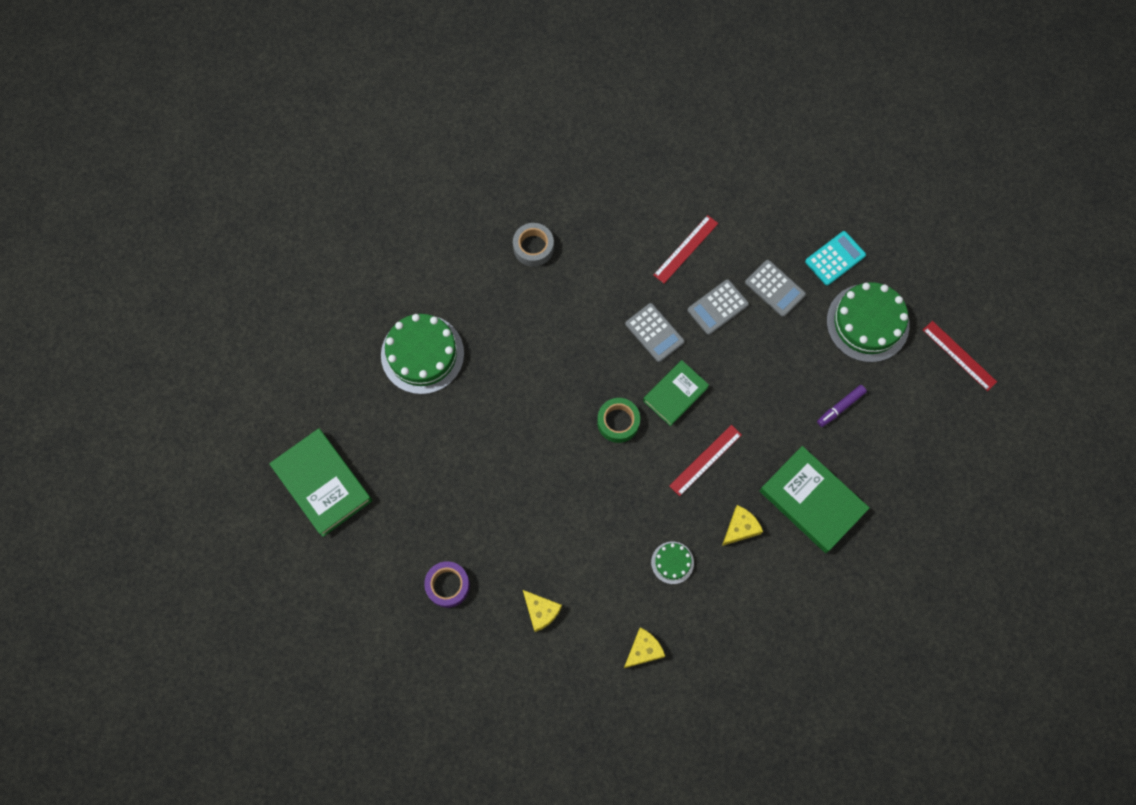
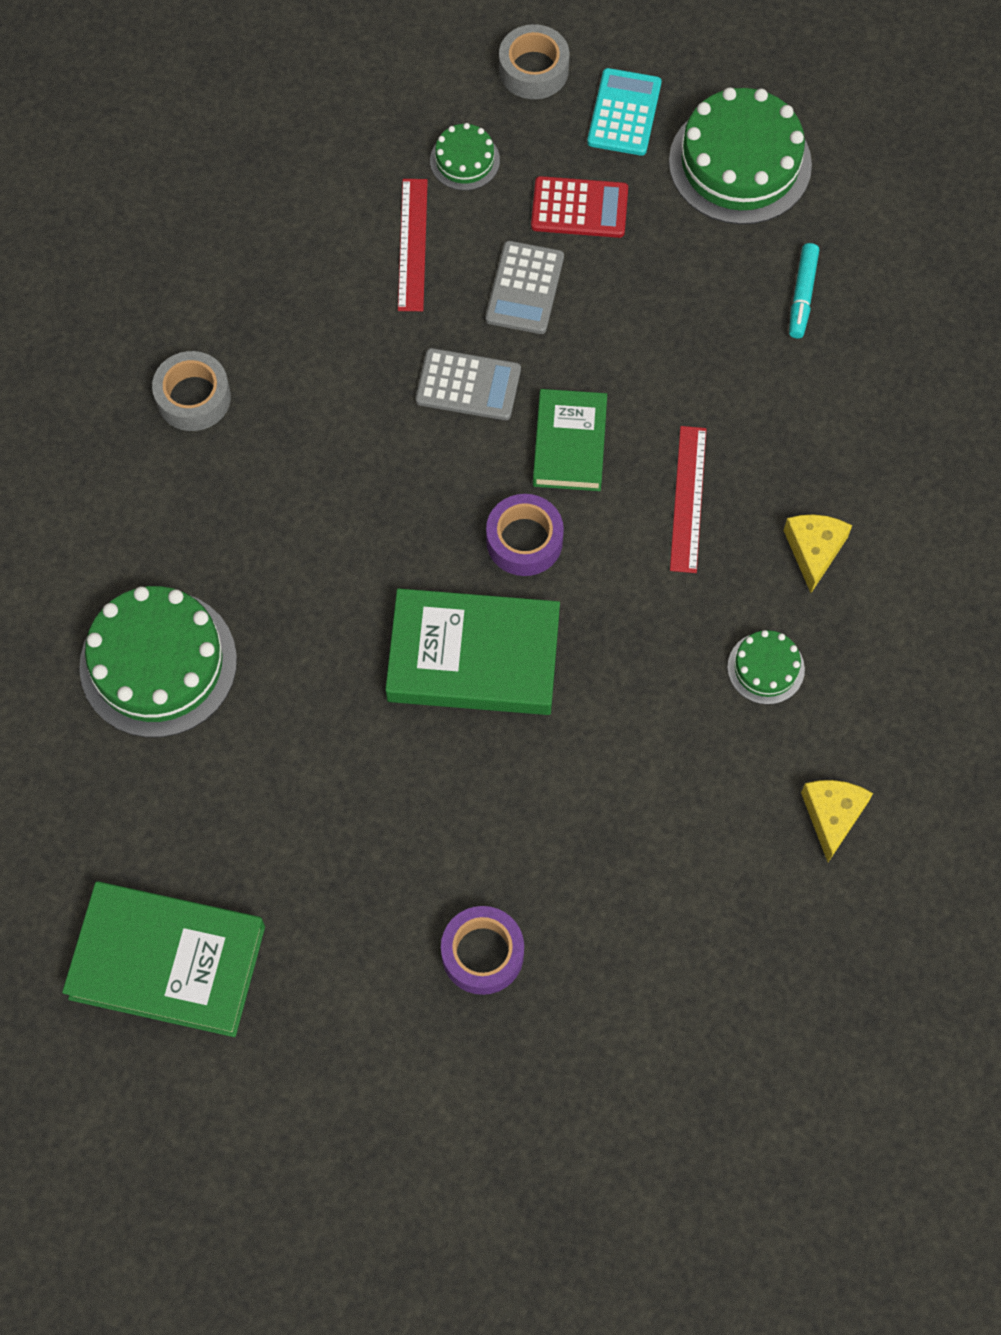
camera: 40 degrees left, 5 degrees down
(541, 611) = (646, 880): yellow cheese -> none
(618, 422) = (524, 540): green tape -> purple tape
(742, 227) = (464, 160): none -> green cake
(775, 288) = (579, 208): grey calculator -> red calculator
(811, 206) = (533, 70): none -> grey tape
(812, 501) = (874, 443): green book -> green book (473, 657)
(840, 407) = (802, 295): purple marker -> turquoise marker
(959, 356) = (892, 119): red ruler -> none

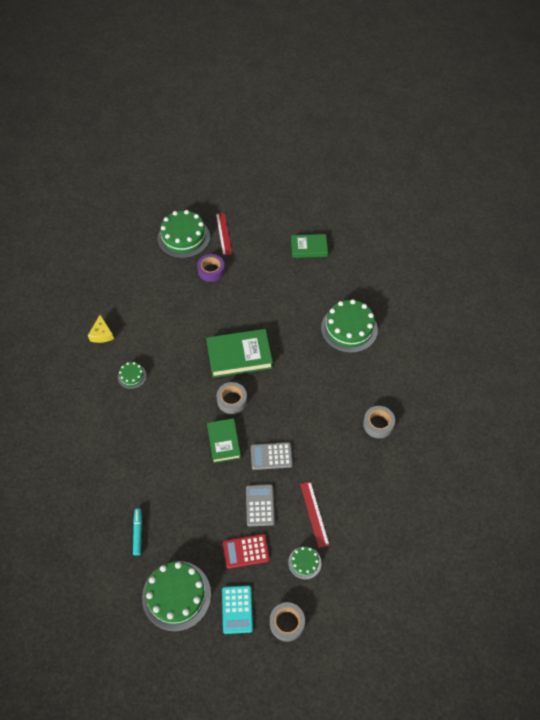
camera: 165 degrees right, 10 degrees down
(167, 962) = (309, 248): green book -> green book, size x0.64
(524, 540) = (232, 400): purple tape -> grey tape
(538, 1106) = (183, 237): none -> green cake
(688, 499) = (172, 431): red ruler -> red ruler (223, 233)
(814, 550) = (119, 423): yellow cheese -> none

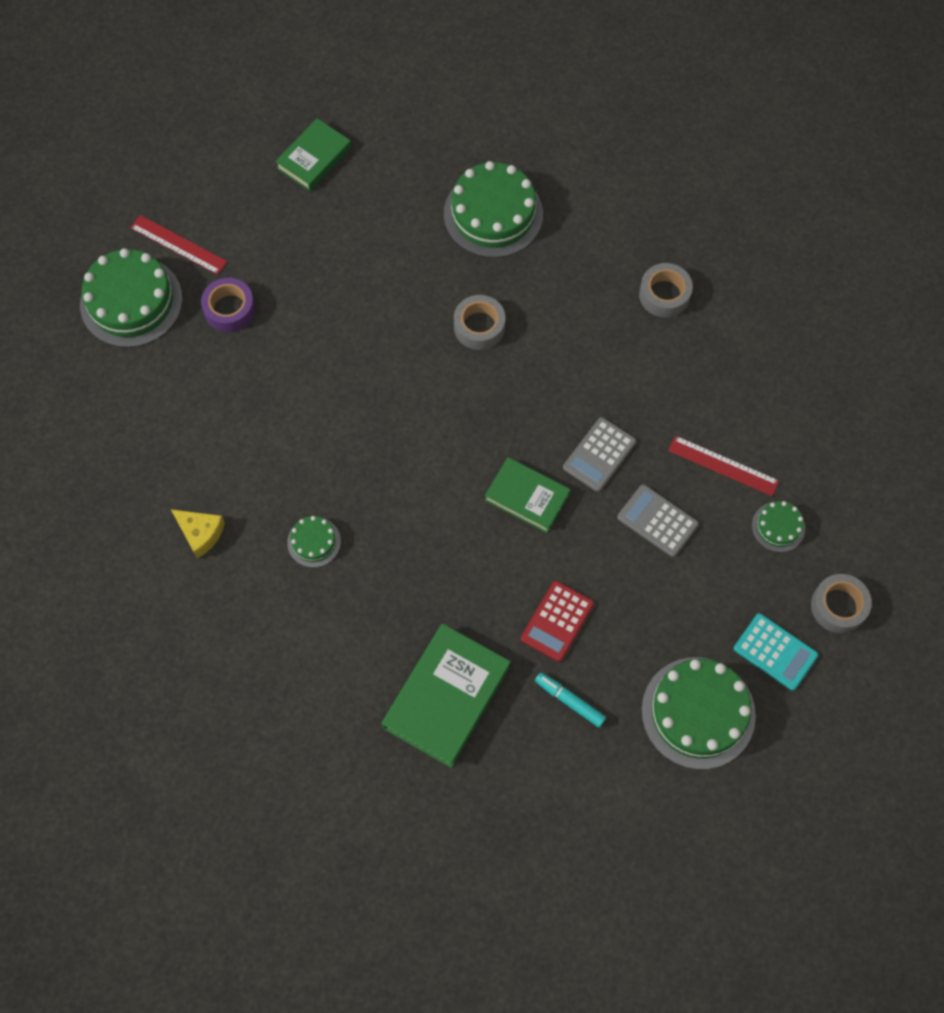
camera: 50 degrees left, 10 degrees up
(232, 400) = (472, 440): grey tape -> grey tape (479, 327)
(239, 355) = (409, 379): green book -> green book (446, 697)
(246, 551) = (706, 584): red calculator -> red calculator (557, 621)

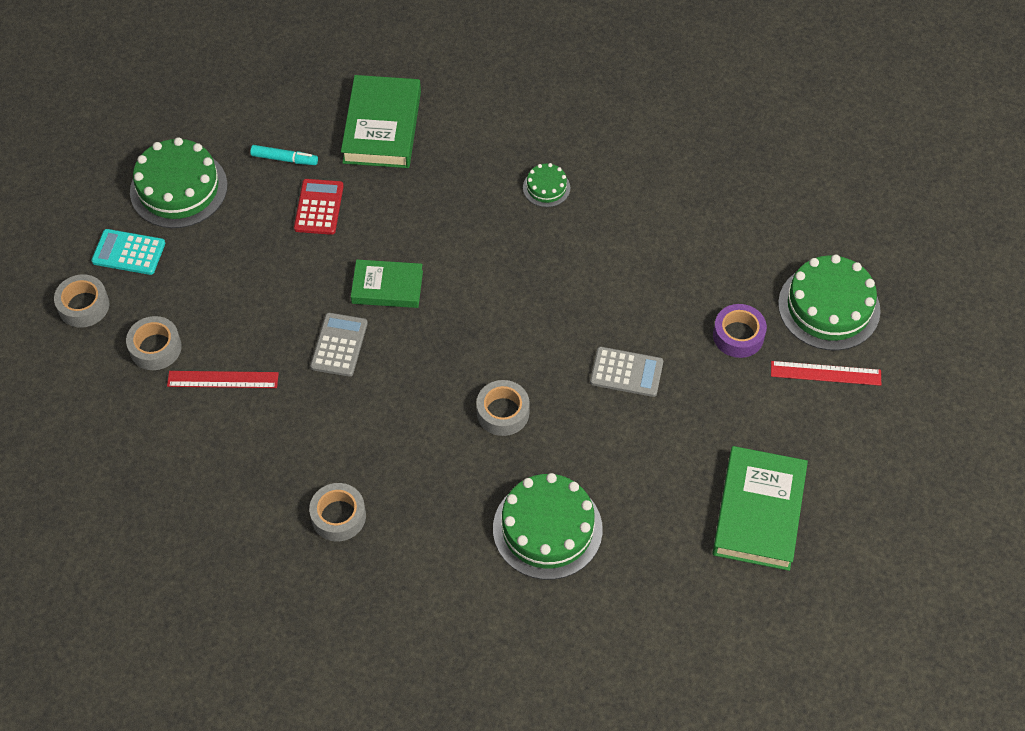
camera: 155 degrees right, 10 degrees down
(200, 534) = (640, 159): yellow cheese -> none
(314, 158) = (758, 512): green book -> green book, size x1.57
(657, 521) = (265, 312): grey calculator -> grey calculator (626, 372)
(778, 527) = (155, 348): green cake -> grey tape

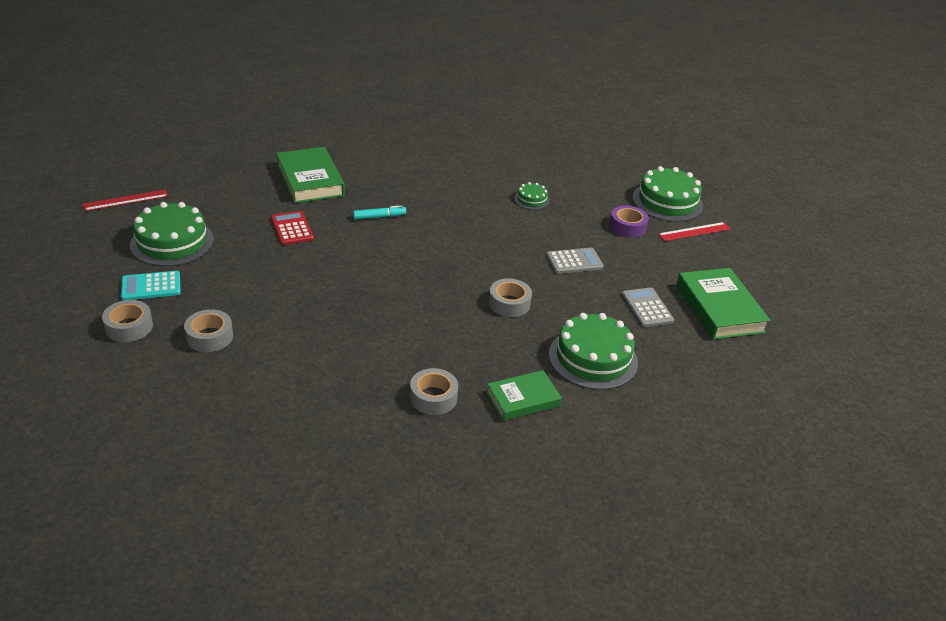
camera: 30 degrees left, 20 degrees down
(223, 379) = (280, 341): red ruler -> red ruler (126, 200)
(284, 159) = (248, 210): turquoise marker -> turquoise marker (379, 217)
(339, 345) = (360, 298): grey calculator -> grey calculator (647, 308)
(387, 287) = (374, 258): green book -> green book (523, 399)
(546, 188) = (446, 186): green cake -> green cake (531, 200)

